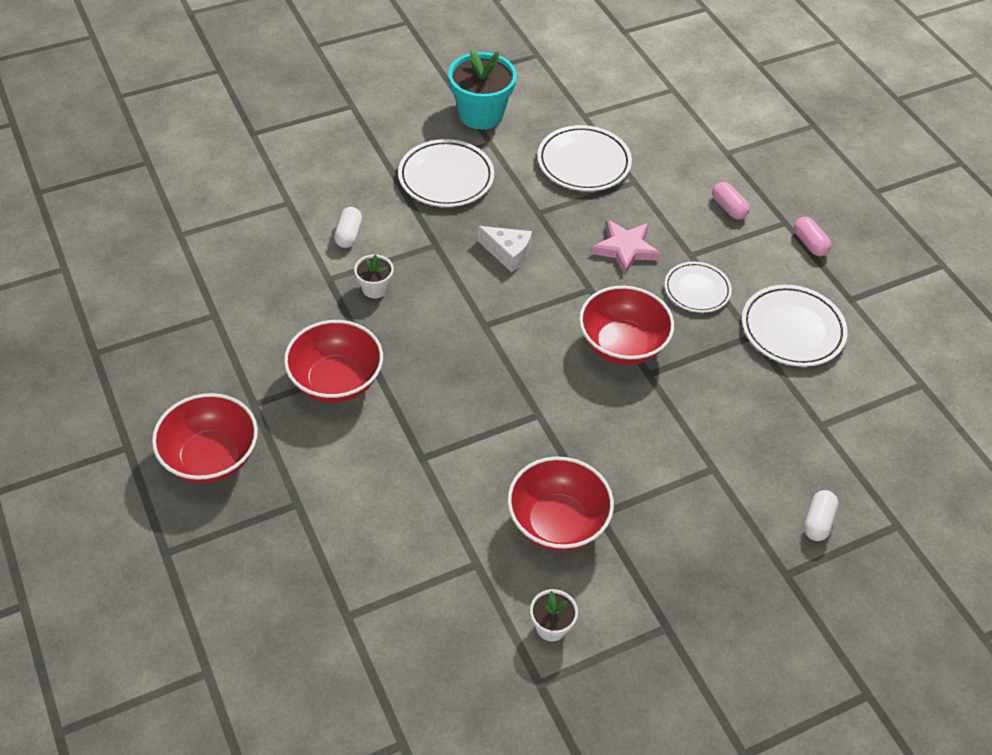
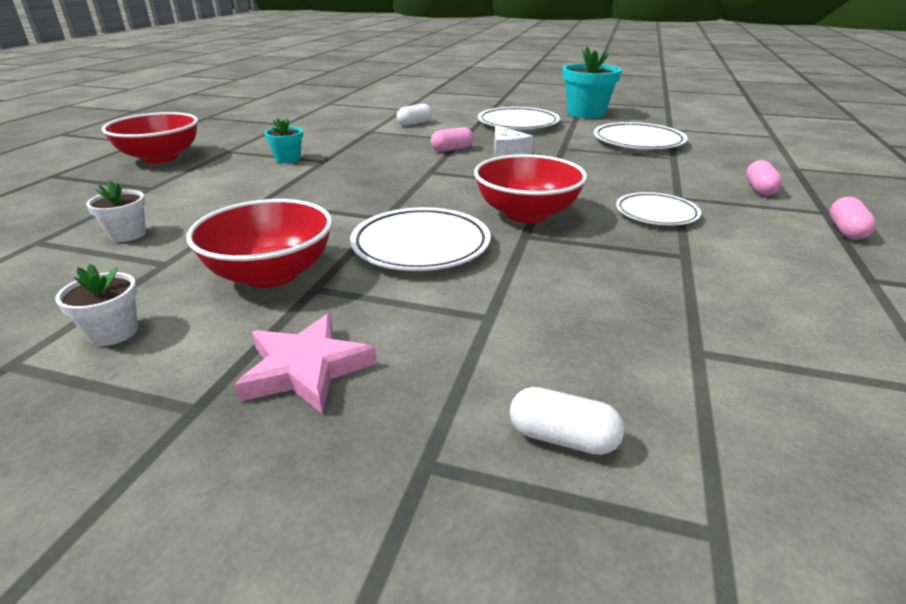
camera: 45 degrees right, 20 degrees down
(336, 381) = (288, 159): red bowl -> turquoise flower pot
(375, 288) = (388, 141): white flower pot -> white flower pot (127, 234)
(453, 272) = (452, 149): none -> pink capsule
(625, 249) = (613, 178): pink star -> pink star (306, 368)
(792, 330) = (748, 270): white plate -> white plate (421, 246)
(818, 522) = (562, 438): white capsule -> white capsule turned 45 degrees clockwise

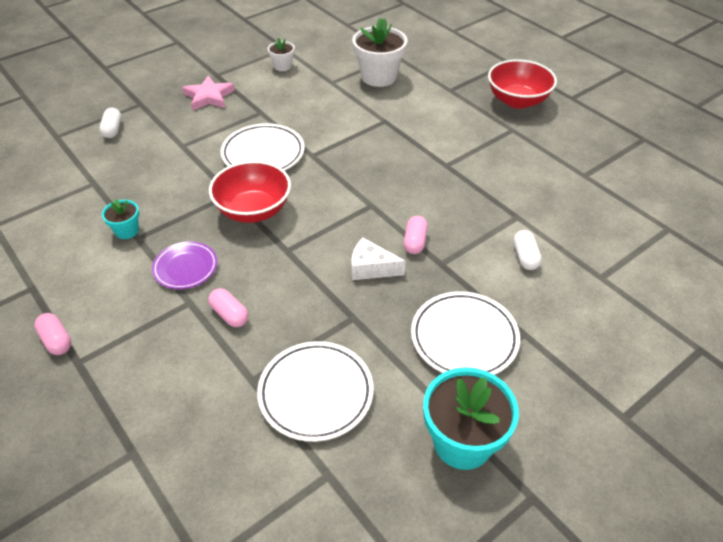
camera: 125 degrees right, 15 degrees up
(127, 234) = (379, 77): white flower pot -> white flower pot, size x1.96
(271, 274) = (287, 105): red bowl -> none
(288, 159) = (466, 150): turquoise flower pot -> turquoise flower pot (127, 231)
(562, 438) = (113, 130): white capsule -> white capsule turned 60 degrees counterclockwise
(656, 214) = (185, 268): white plate -> purple plate
(759, 189) = (142, 367): pink capsule -> pink capsule (229, 314)

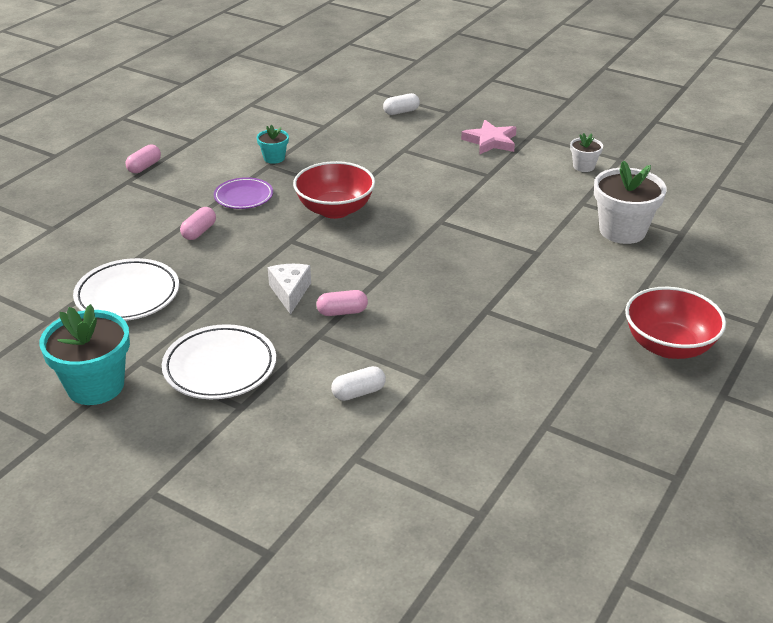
camera: 70 degrees right, 10 degrees down
(263, 154) = (421, 193): white plate -> none

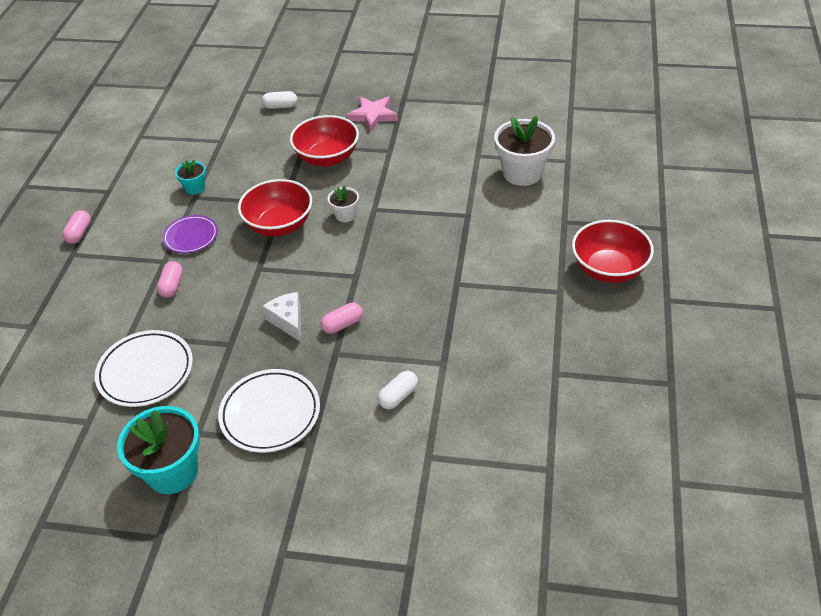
camera: 20 degrees left, 10 degrees up
(401, 112) = (280, 106): white capsule -> white capsule turned 45 degrees clockwise
(420, 165) = (327, 158): none -> red bowl
(583, 166) = (461, 119): white flower pot -> white flower pot (345, 215)

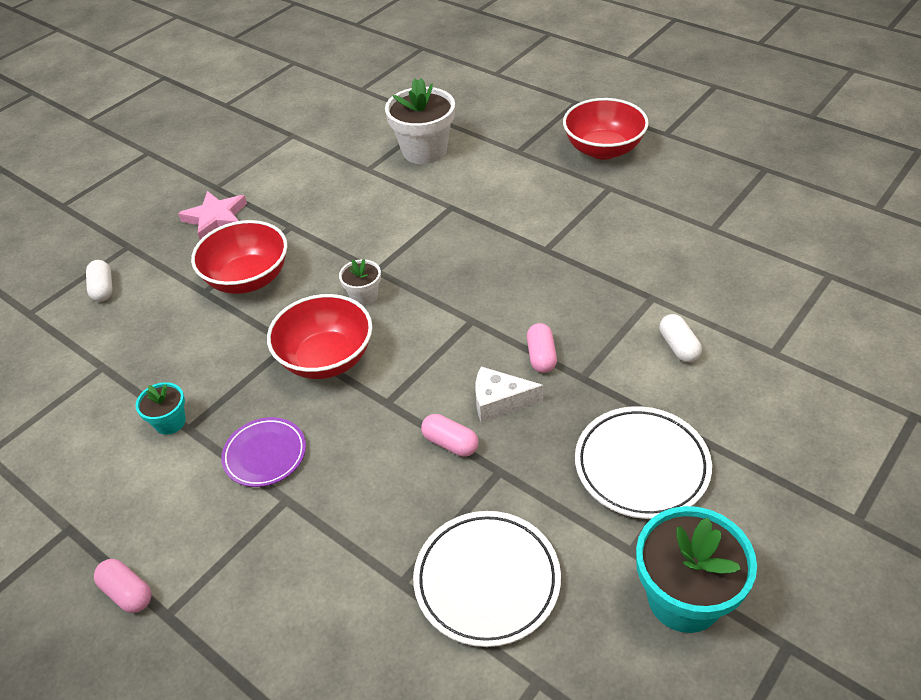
camera: 60 degrees left, 0 degrees up
(172, 286) = (343, 504): pink capsule -> pink capsule (450, 443)
(280, 106) = (103, 289): white capsule -> white capsule turned 45 degrees counterclockwise

